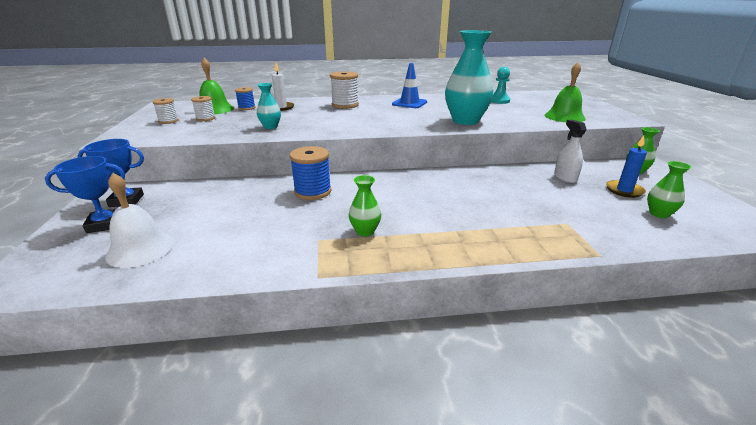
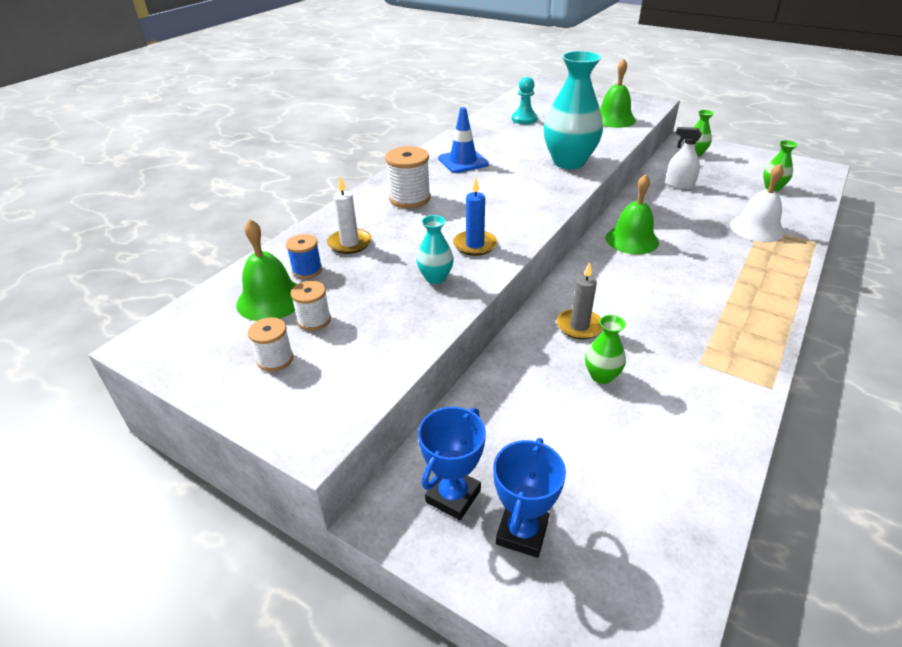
camera: 50 degrees left, 10 degrees up
(140, 249) = (628, 506): white bell -> white bell (757, 228)
(312, 191) = (579, 326): blue spool -> grey candle
(365, 231) = (703, 328): green vase -> green vase (601, 376)
(446, 181) = (632, 240): none -> green bell
(624, 190) = (725, 177): blue candle -> blue candle (475, 245)

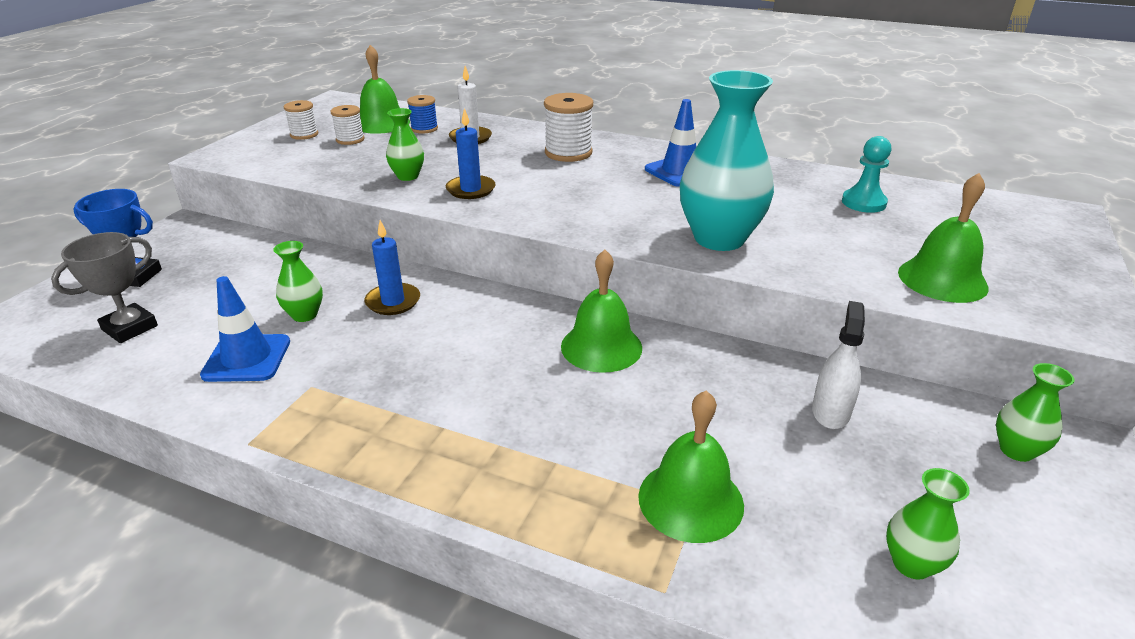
camera: 80 degrees right, 5 degrees down
(435, 278) = (408, 176): turquoise vase -> green vase
(453, 496) = (186, 247): blue trophy -> none
(579, 326) = (393, 301): grey candle -> blue candle
(632, 506) = (130, 328): none -> grey trophy
(671, 404) = (247, 358): none -> blue traffic cone
(757, 228) = (690, 500): white bell -> green bell

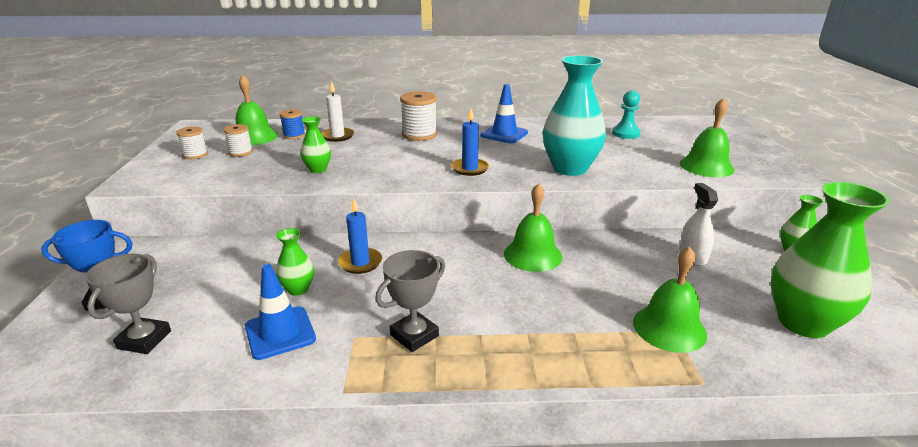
camera: 25 degrees left, 5 degrees down
(372, 405) = (414, 335): none -> grey trophy
(471, 189) = (376, 170): blue candle -> blue candle (470, 168)
(911, 564) = (803, 323): green vase -> green vase, size x2.06

